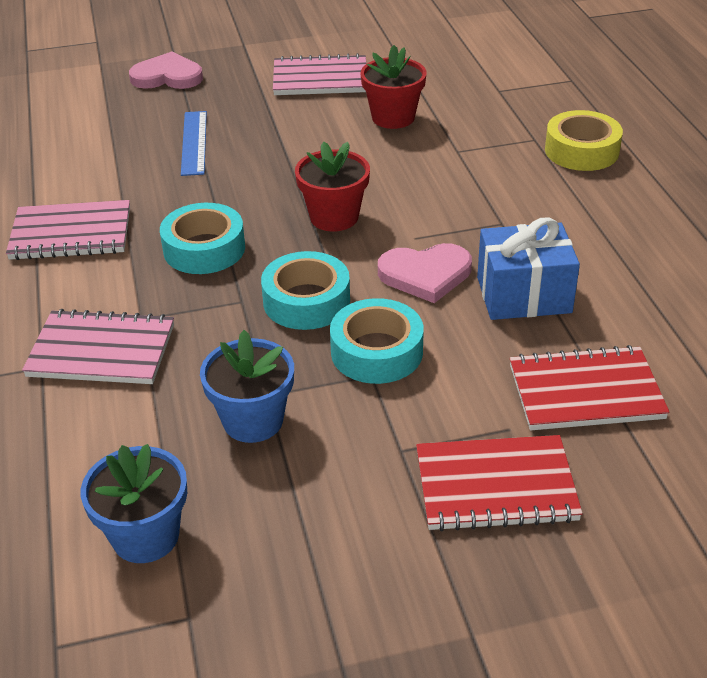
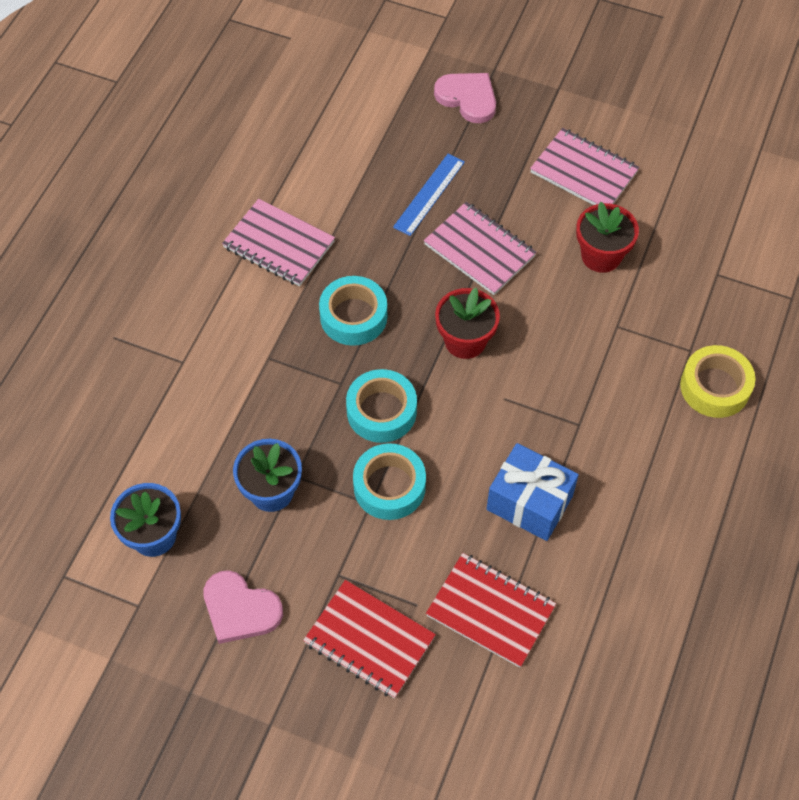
camera: 35 degrees right, 20 degrees up
(102, 351) = (225, 372): pink notebook -> pink notebook (479, 250)
(425, 274) = (480, 439): pink heart -> pink heart (240, 609)

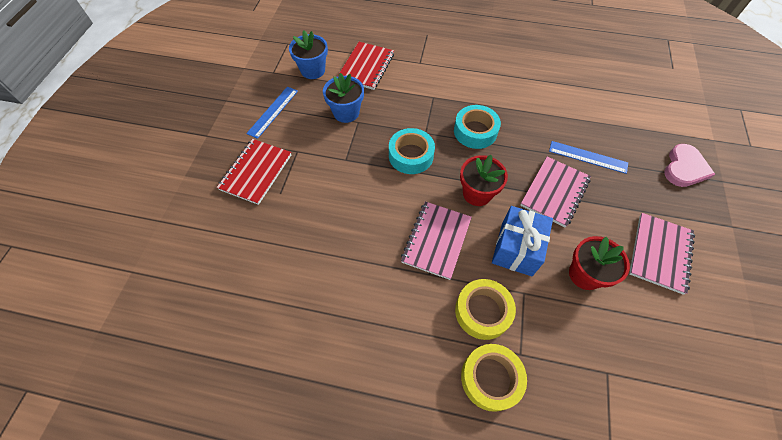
camera: 80 degrees right, 0 degrees up
(240, 609) = (273, 111): pink heart -> blue ruler
(279, 245) = (513, 88): pink notebook -> pink notebook (436, 240)
(389, 486) = (358, 167): turquoise tape -> none
(490, 611) = (277, 234): red notebook -> red notebook (366, 67)
(529, 502) = (360, 248): blue gift -> blue gift (516, 249)
(636, 376) = (482, 311): none -> yellow tape

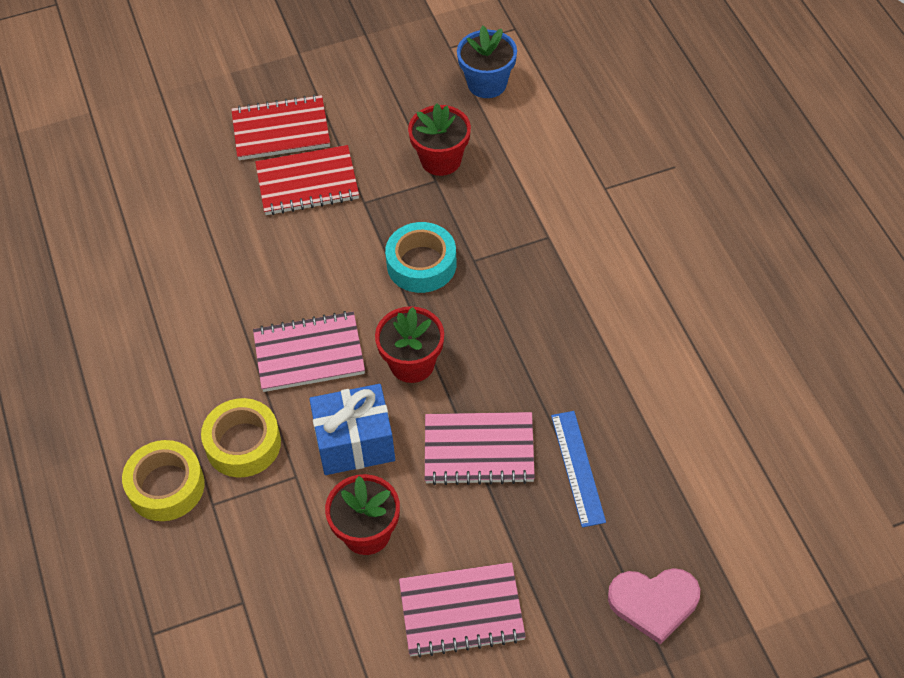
camera: 60 degrees right, 5 degrees down
(273, 111) = (383, 88): blue ruler -> none
(346, 113) = (441, 160): blue flower pot -> red flower pot
(366, 67) = (542, 134): red notebook -> red notebook (307, 183)
(475, 131) = (520, 314): turquoise tape -> none

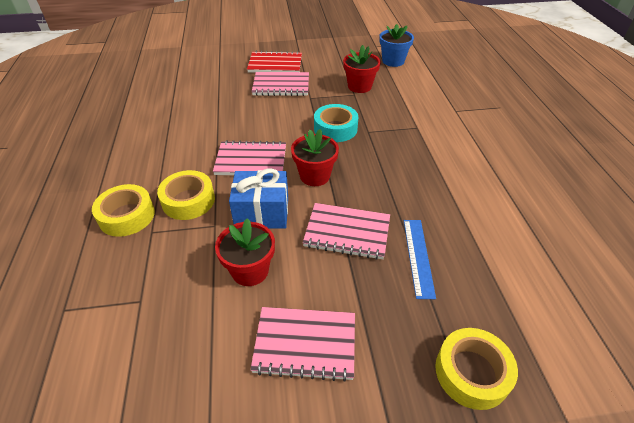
camera: 10 degrees right, 10 degrees down
(307, 183) = (281, 86): red notebook -> pink notebook
(654, 603) = (472, 372): pink heart -> yellow tape

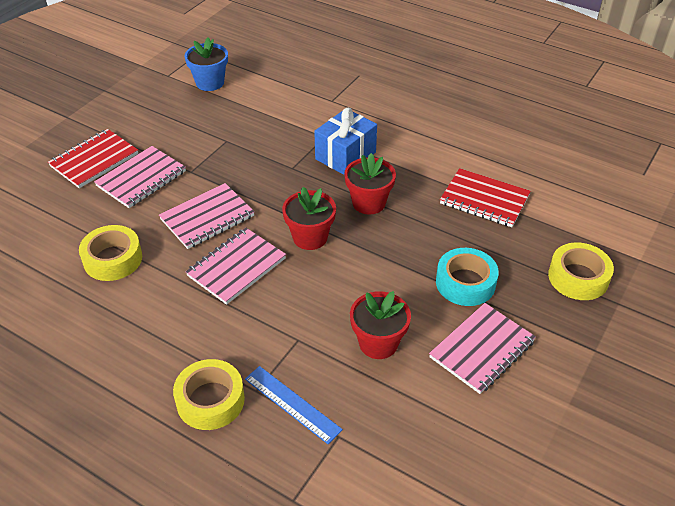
camera: 50 degrees left, 0 degrees up
(188, 200) = (242, 342): yellow tape -> yellow tape (113, 259)
(262, 213) = (318, 298): blue gift -> blue gift (345, 156)
(335, 128) = (262, 185): turquoise tape -> turquoise tape (465, 283)
(347, 232) = (399, 259): pink notebook -> pink notebook (207, 218)
(359, 86) = (219, 129): red flower pot -> red flower pot (369, 203)
(418, 257) = (464, 236): blue ruler -> blue ruler (292, 404)
(476, 245) = (484, 200): none -> red notebook

